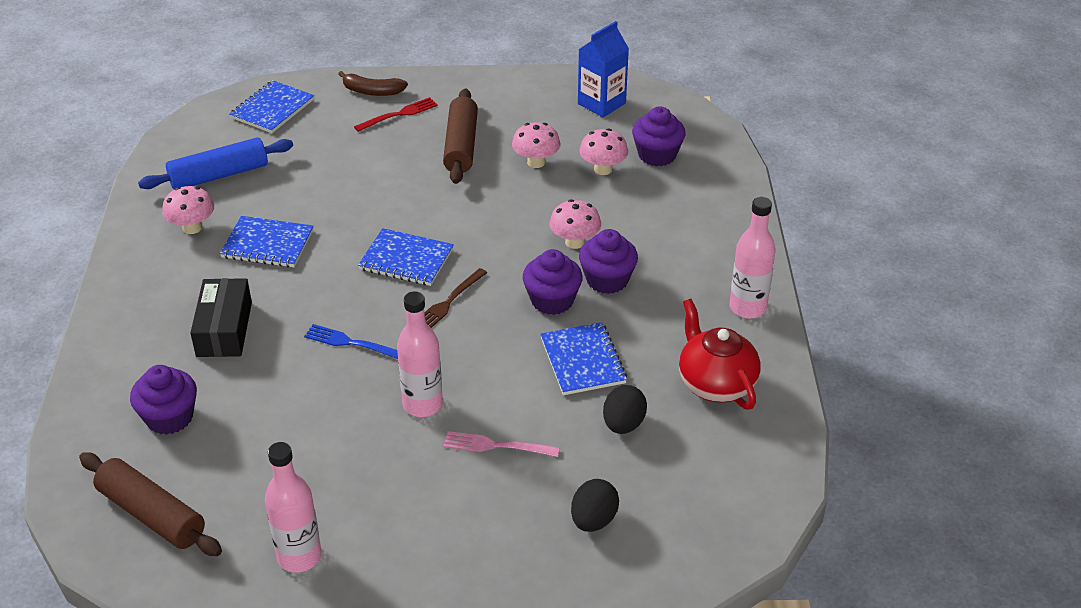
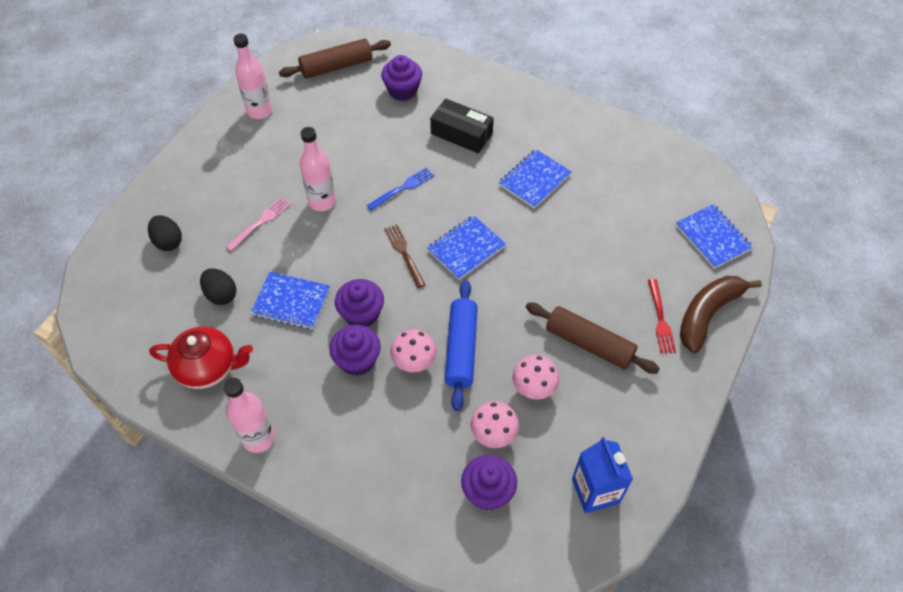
camera: 120 degrees right, 15 degrees up
(192, 228) = (579, 147): pink mushroom -> none
(219, 175) = (635, 178): blue rolling pin -> blue rolling pin (461, 349)
(372, 91) = (708, 314): brown banana -> brown banana, size x1.60

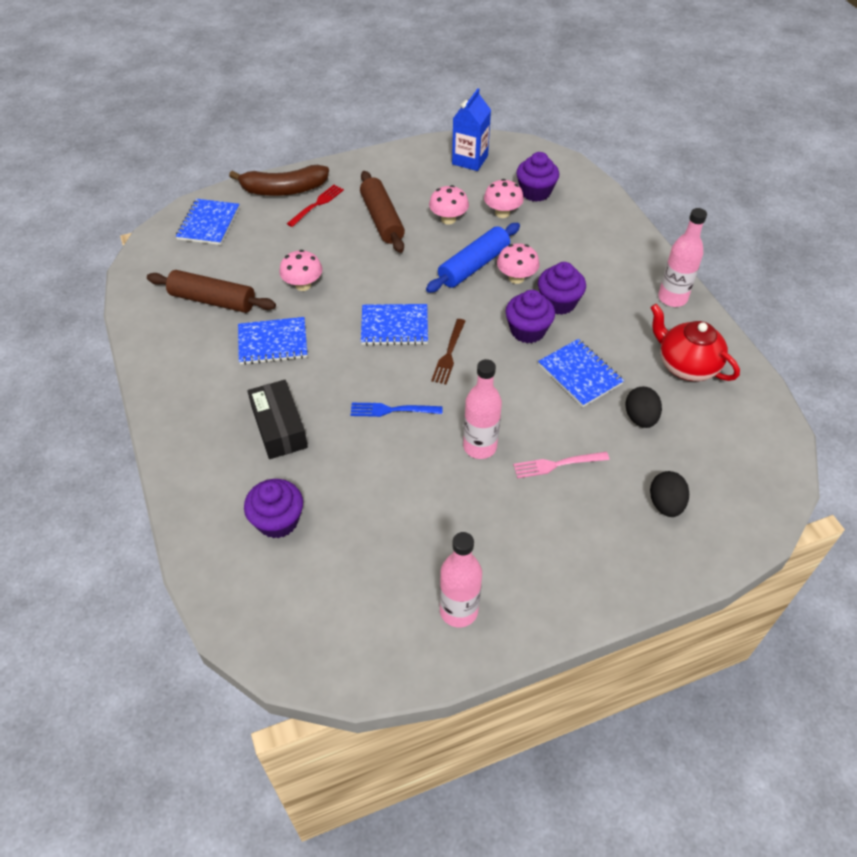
camera: 140 degrees left, 5 degrees down
(336, 66) = (313, 614): brown rolling pin -> brown rolling pin (213, 300)
(571, 235) = (303, 285): none -> pink mushroom

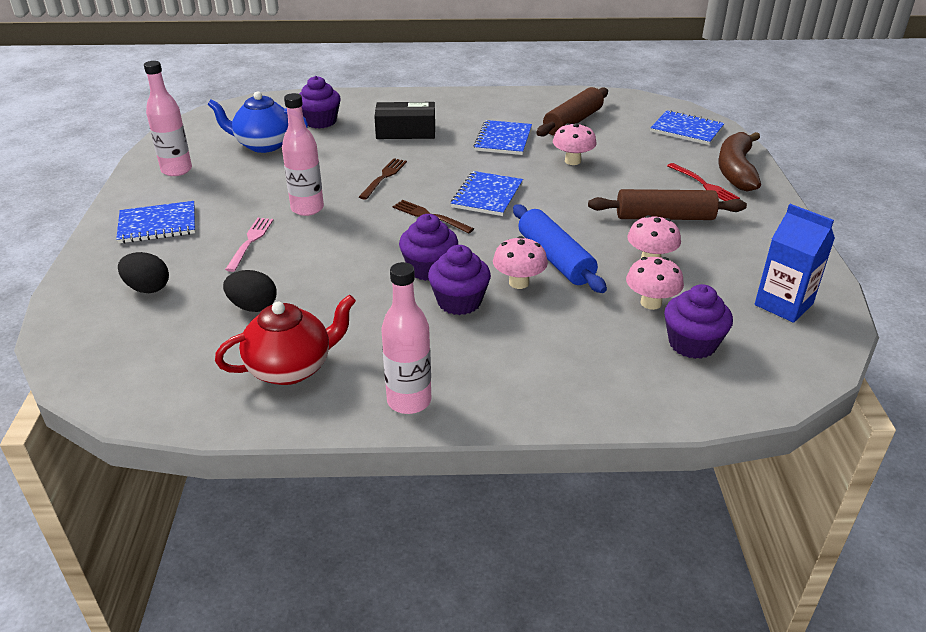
camera: 110 degrees right, 15 degrees down
(361, 551) = (263, 145): none -> blue teapot
(392, 410) = (384, 177): blue fork -> brown fork
(579, 374) = (342, 285): blue notebook -> blue notebook (157, 224)

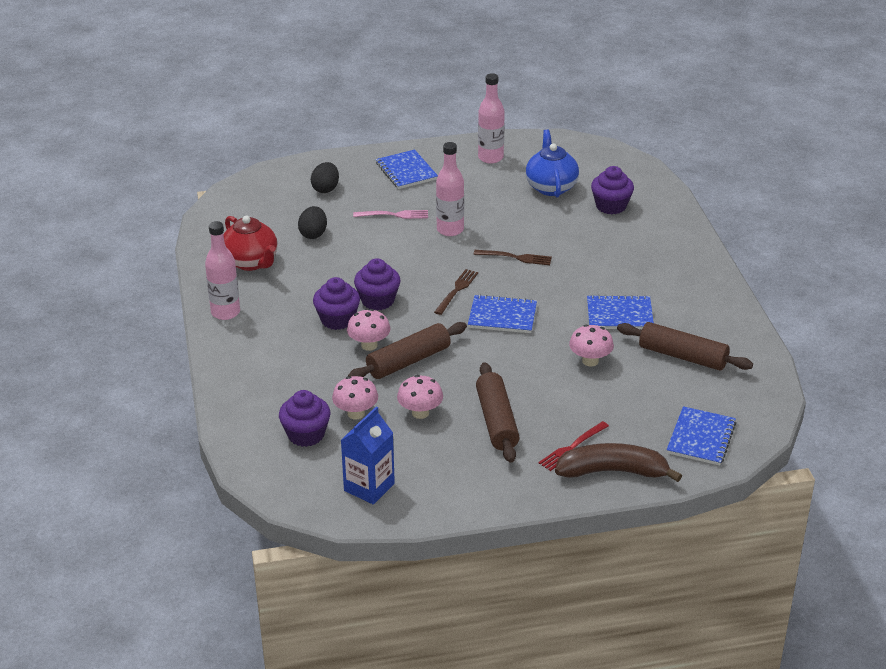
camera: 80 degrees right, 0 degrees up
(406, 131) = (611, 256): black box -> none
(555, 259) = (408, 361): blue rolling pin -> brown rolling pin

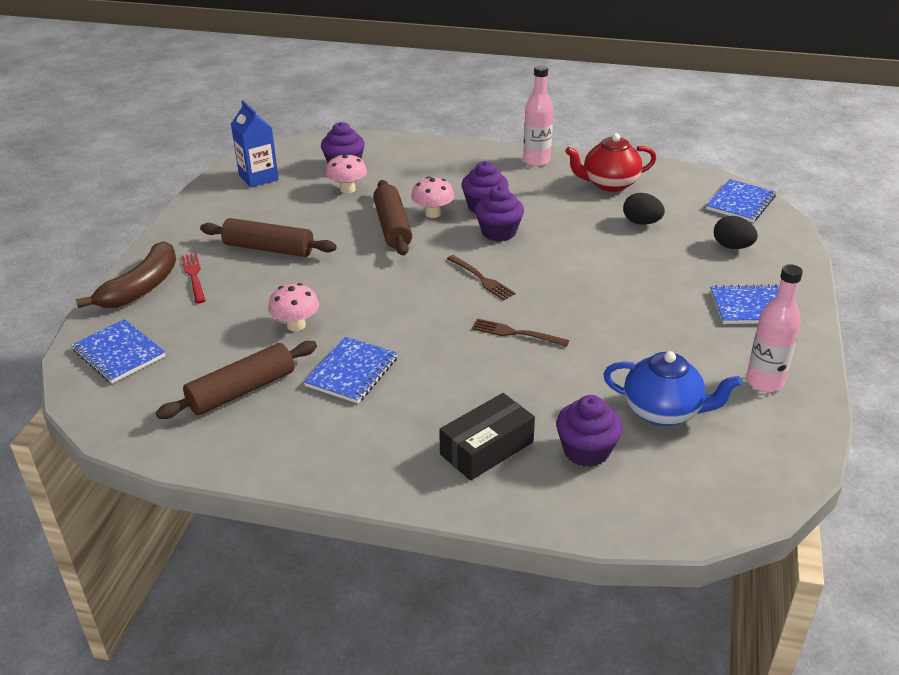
camera: 115 degrees right, 0 degrees up
(394, 215) = (654, 276): pink fork -> none
(420, 413) = (318, 216): pink mushroom -> none
(450, 230) = (602, 304): pink bottle -> none
(502, 316) = (415, 294): blue notebook -> blue notebook (740, 203)
(515, 257) = (516, 333): brown fork -> brown fork turned 75 degrees clockwise
(642, 240) = (487, 448): none -> black box

